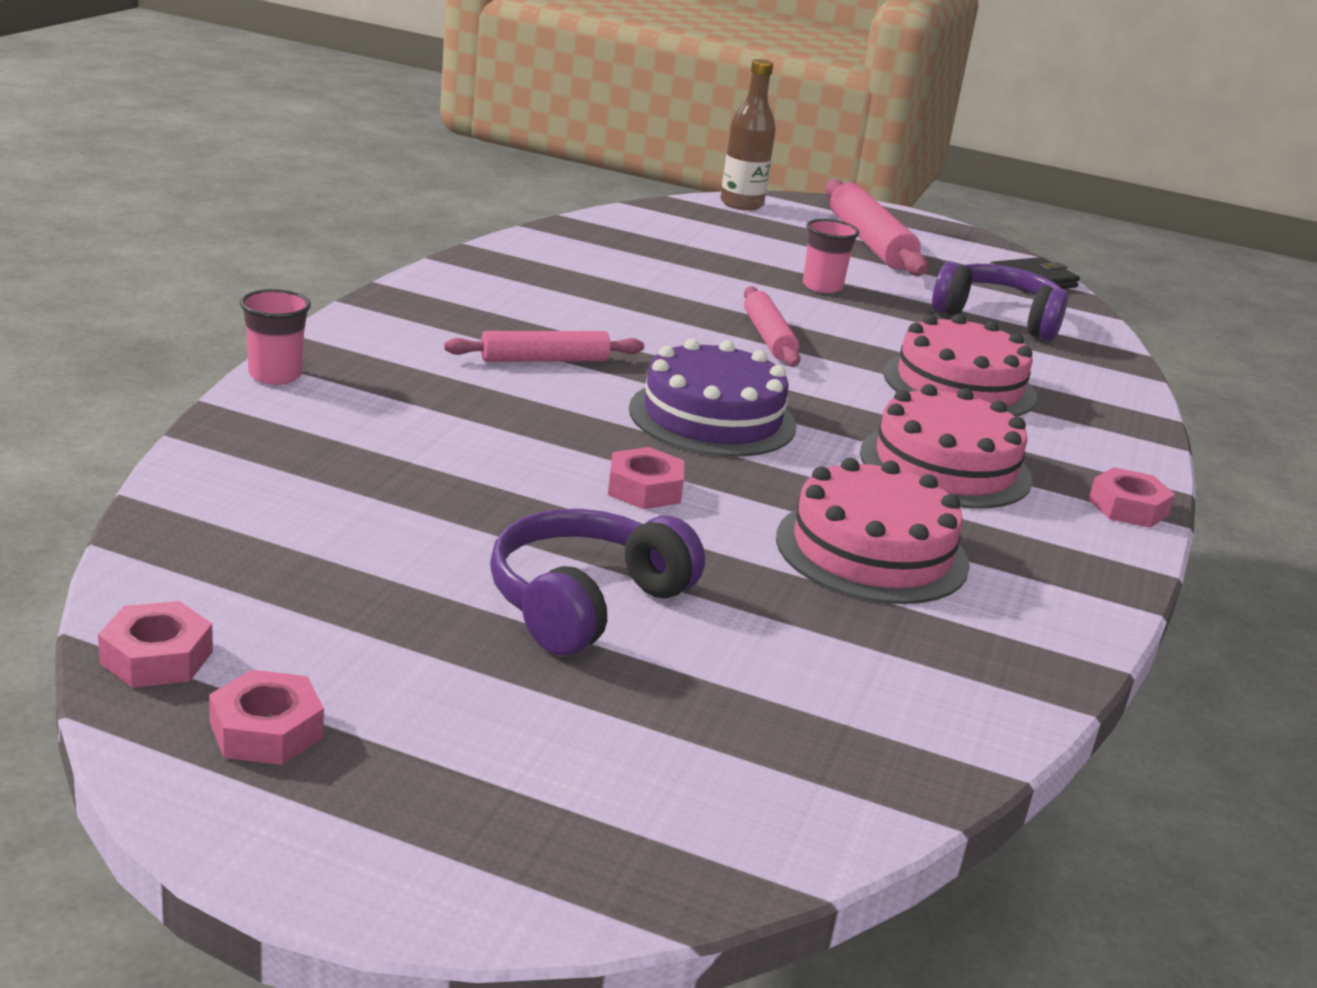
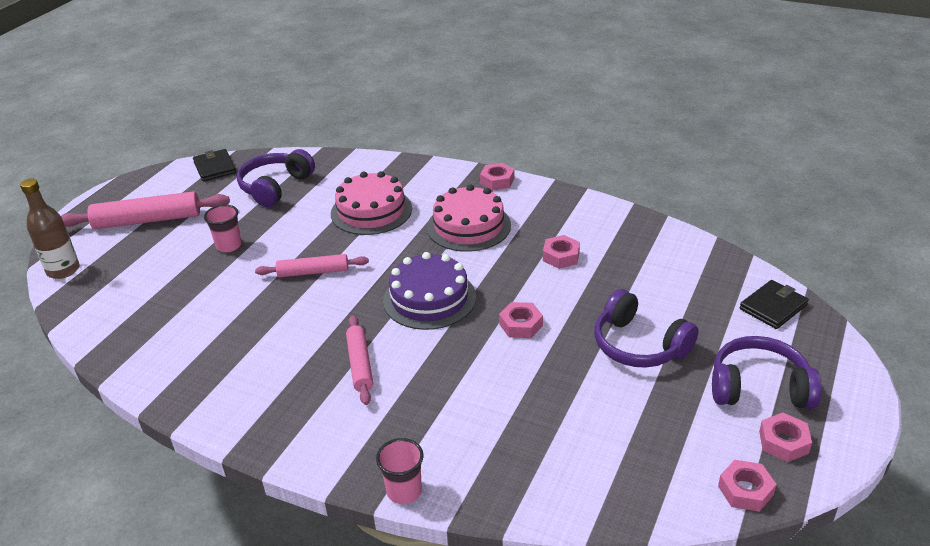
camera: 80 degrees left, 10 degrees up
(439, 732) = (759, 387): none -> purple headphones
(732, 815) = (773, 307): none -> black wallet
(872, 551) = (561, 256): pink cake -> pink nut

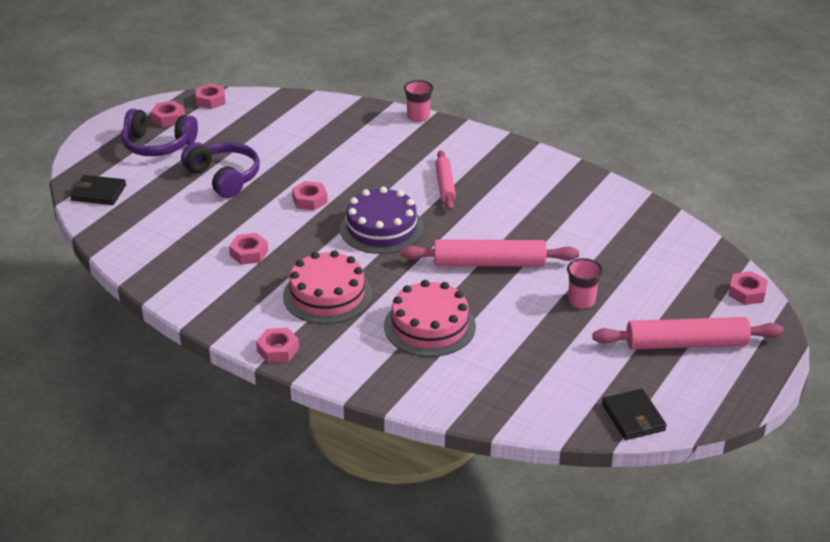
camera: 175 degrees left, 0 degrees up
(63, 270) = (747, 292): brown bottle -> pink nut
(275, 187) = (546, 374): purple headphones -> none
(313, 272) = (489, 263): pink rolling pin -> pink rolling pin, size x1.62
(773, 307) = (98, 193): black wallet -> black wallet turned 45 degrees clockwise

